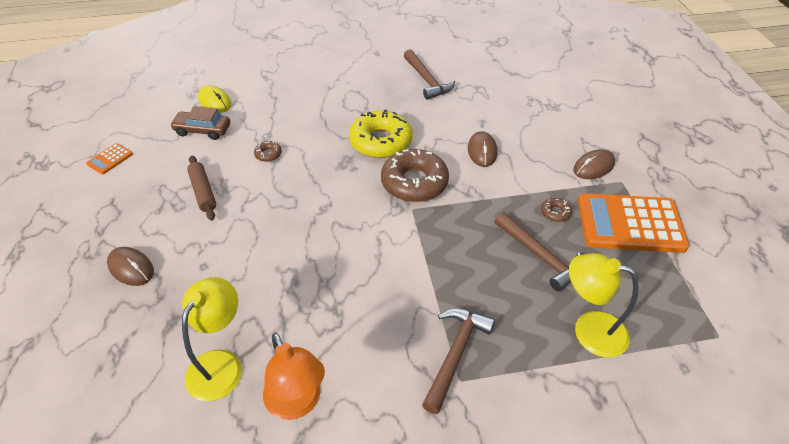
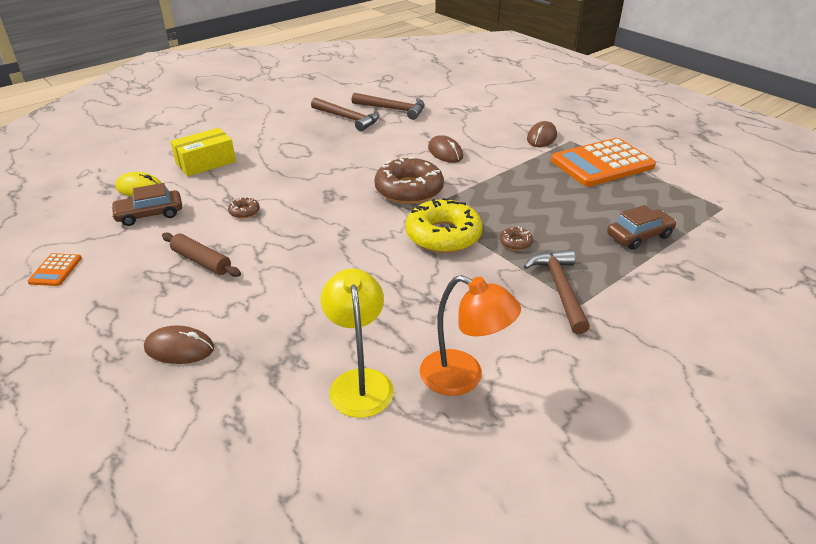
camera: 30 degrees left, 10 degrees down
(278, 91) = (206, 162): none -> yellow box
(381, 141) = (349, 171): yellow donut -> yellow donut (443, 235)
(540, 256) = (559, 204): brown hammer -> brown hammer (393, 109)
(555, 213) = (542, 174): brown donut -> brown donut (515, 242)
(589, 330) = (639, 236): yellow lamp -> brown car

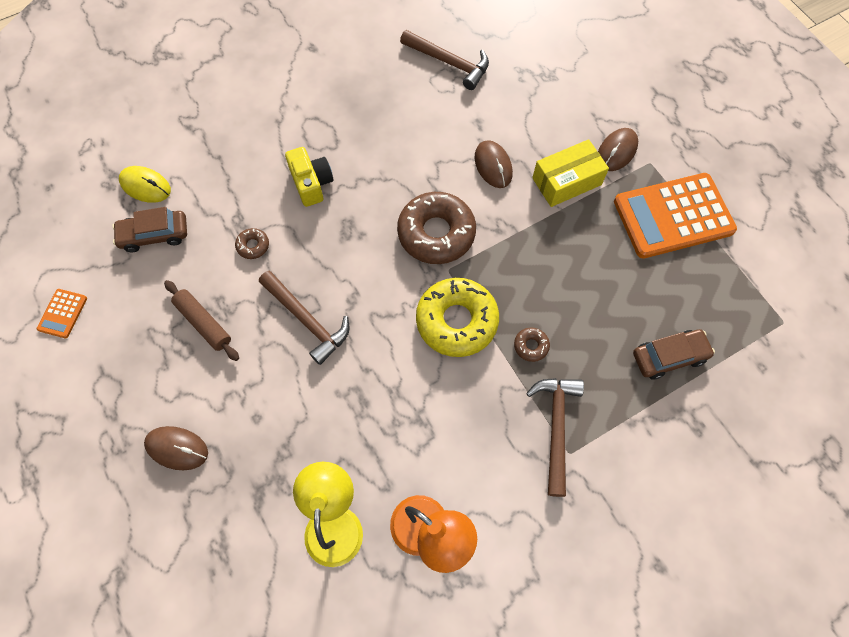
camera: 10 degrees right, 30 degrees up
(206, 162) = (218, 146): yellow box -> yellow box (566, 181)
(292, 174) = (311, 183): none -> yellow camera
(348, 118) = (391, 76): brown hammer -> brown hammer (307, 320)

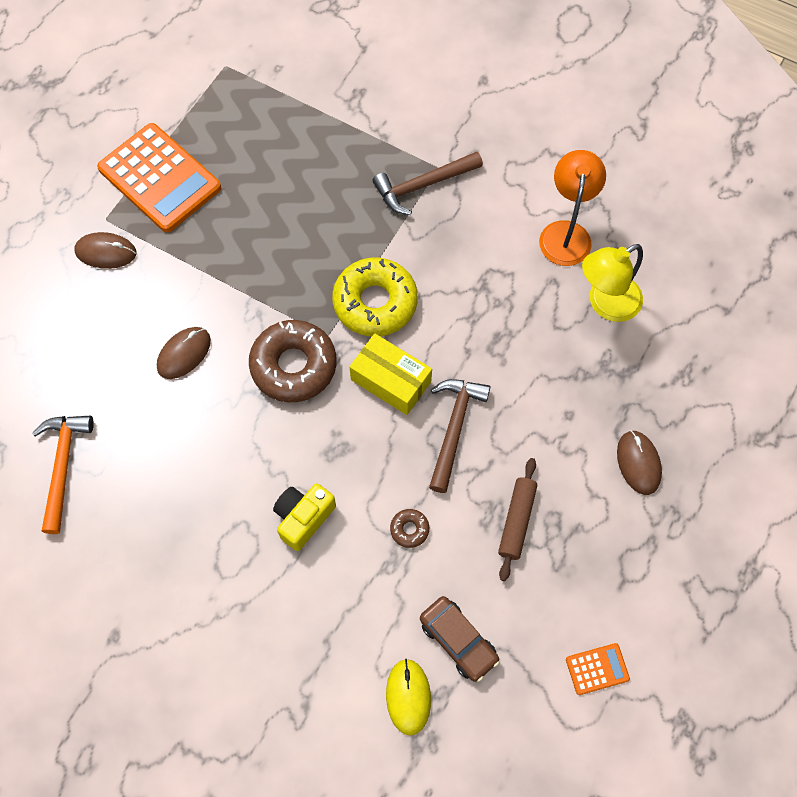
camera: 120 degrees left, 0 degrees up
(449, 63) = (63, 466): brown hammer -> orange hammer
(531, 346) = (362, 234): brown donut -> none
(566, 181) = (167, 280): yellow box -> yellow box (391, 380)
(669, 356) = (308, 132): brown car -> none

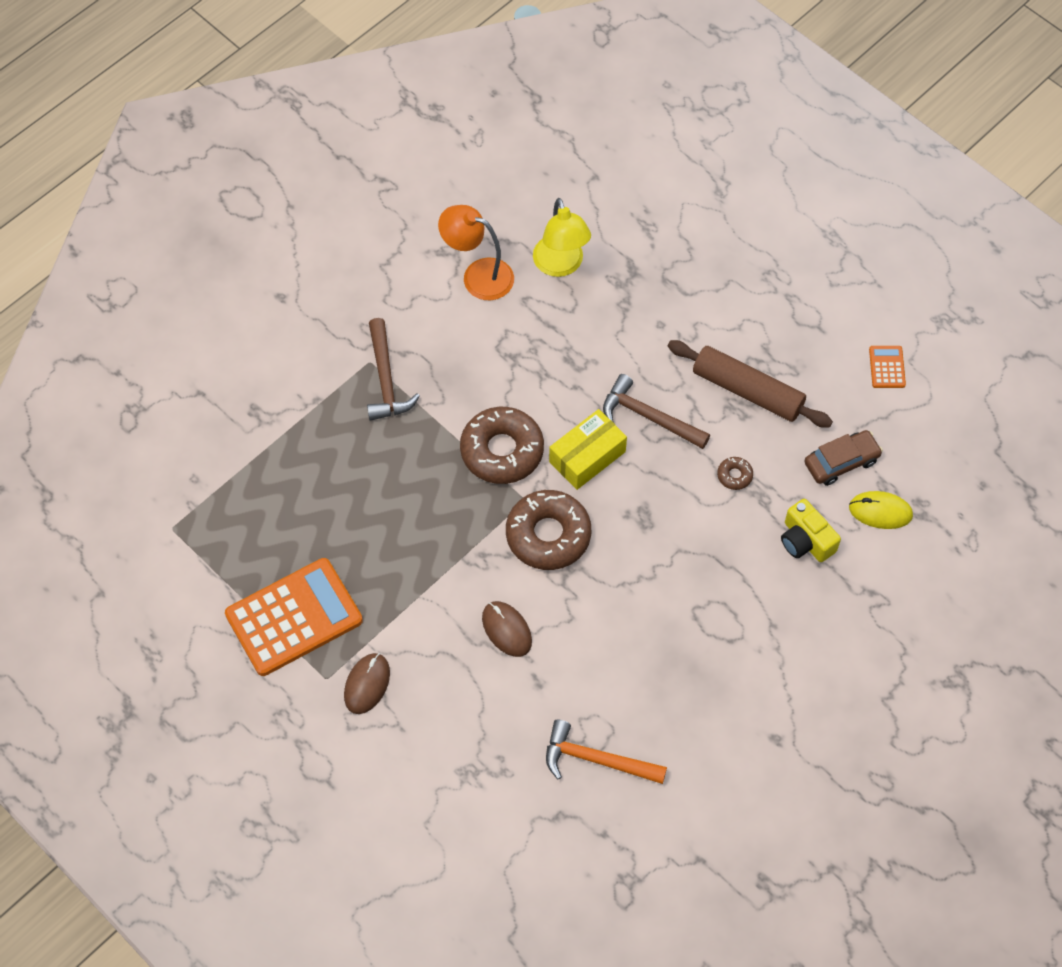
camera: 75 degrees left, 5 degrees down
(303, 518) = (702, 558): yellow camera -> yellow camera (806, 540)
(375, 302) = (502, 451): yellow donut -> brown donut
(516, 521) = (747, 391): brown rolling pin -> brown rolling pin, size x1.57
(638, 463) = (719, 286): brown mouse -> none

